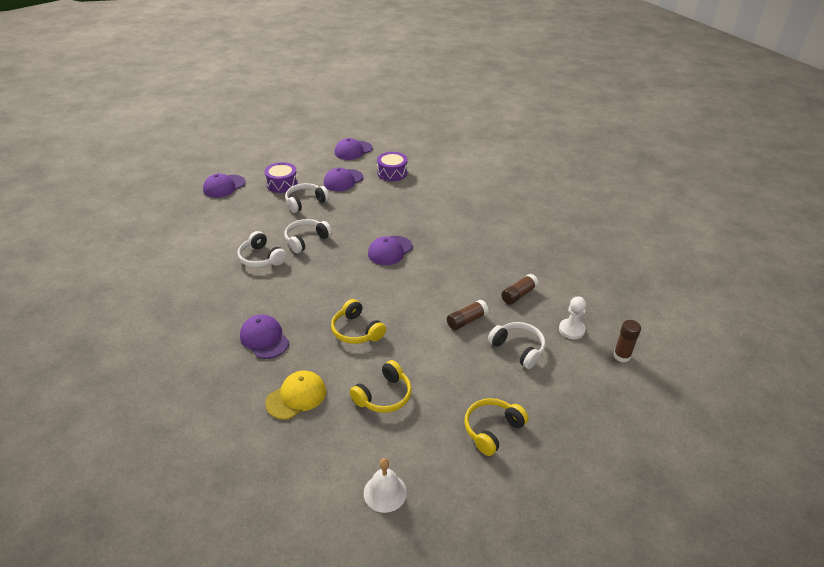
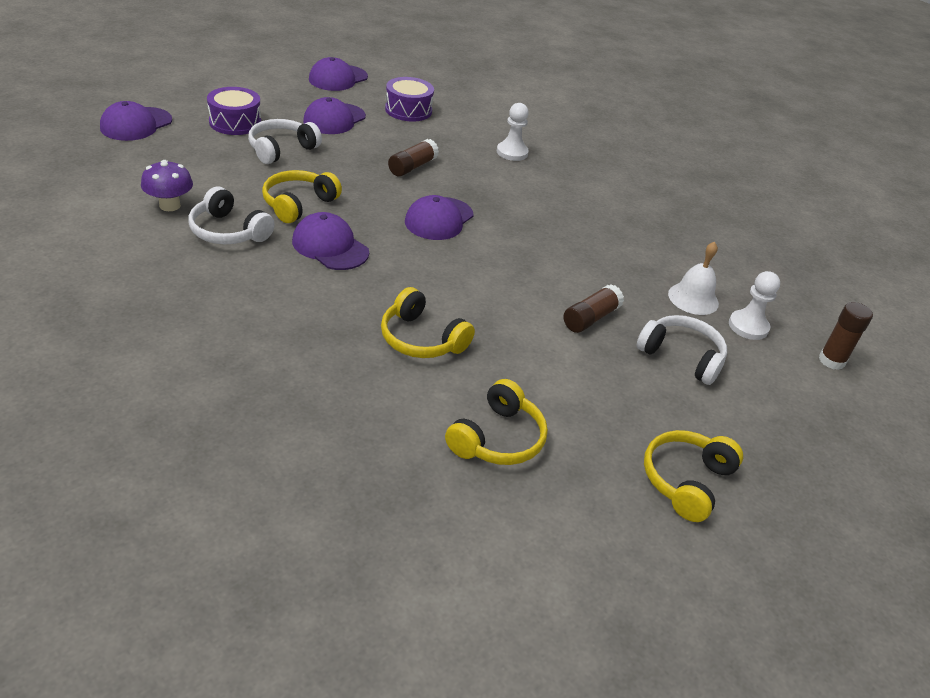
camera: 15 degrees left, 0 degrees up
(232, 241) = (170, 205): none -> purple mushroom
(264, 338) = (267, 357): purple cap -> purple cap (330, 246)
(296, 397) = (349, 449): yellow cap -> none
(306, 240) = (298, 204): white headphones -> yellow headphones
(385, 492) = (549, 598): white bell -> white bell (693, 298)
(451, 203) = (512, 152): none -> white pawn
(519, 295) = (655, 279): brown glue stick -> brown glue stick (412, 167)

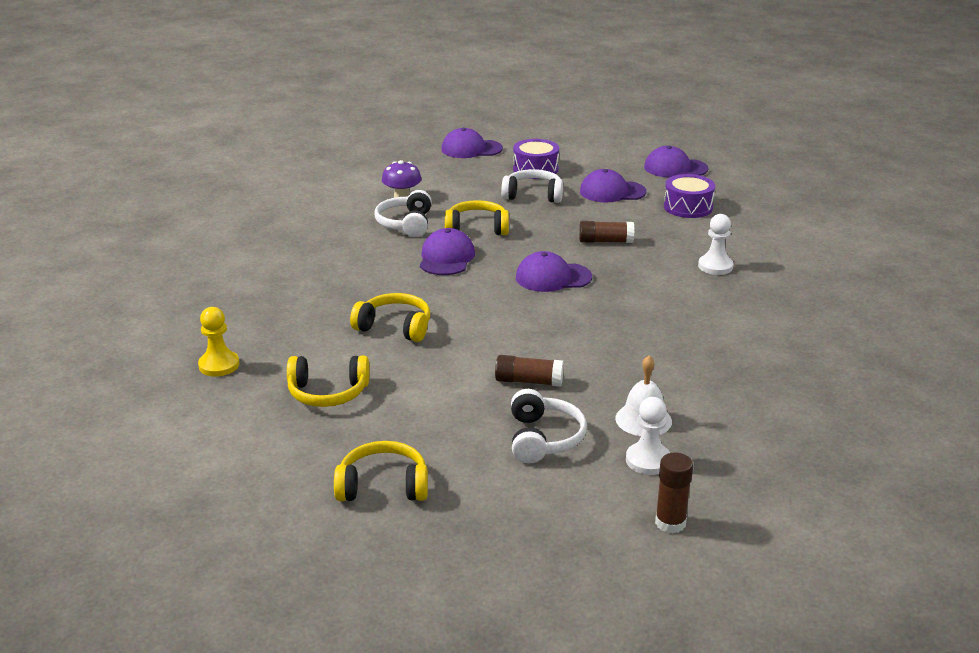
camera: 60 degrees right, 10 degrees down
(359, 491) = (219, 365): none -> yellow pawn
(421, 339) = (394, 327): yellow headphones -> yellow headphones turned 105 degrees clockwise

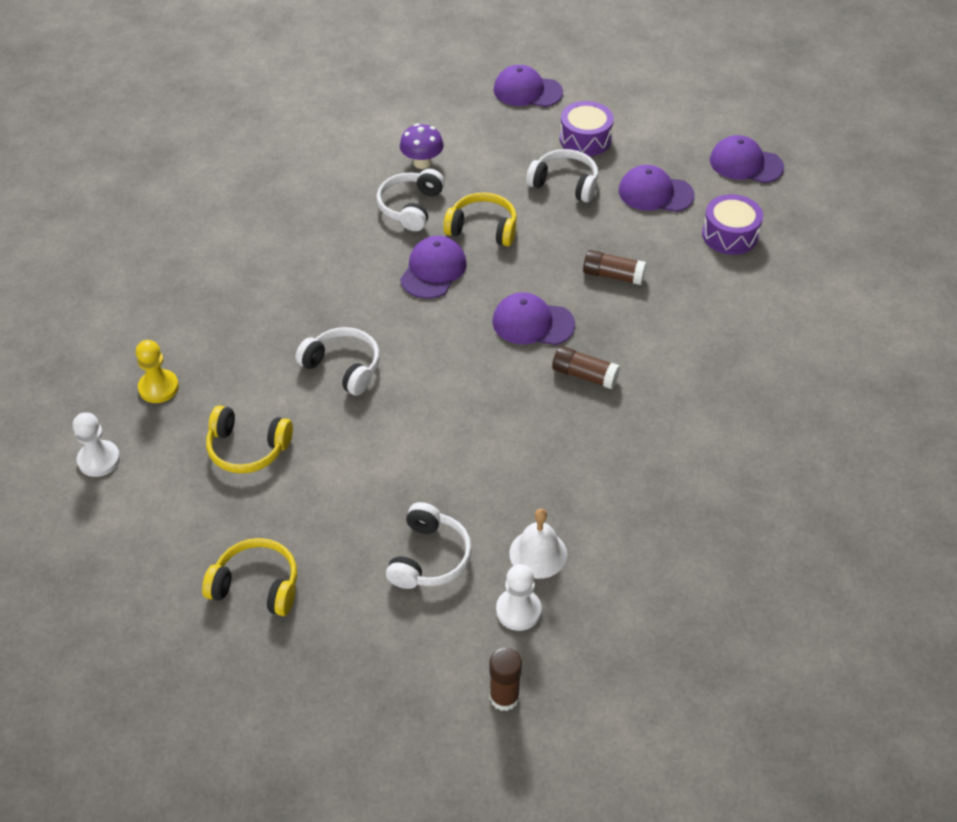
camera: 15 degrees right, 20 degrees up
(394, 327) = (343, 367): yellow headphones -> white headphones
(529, 381) = (446, 474): brown glue stick -> brown glue stick (584, 375)
(715, 266) = (716, 339): white pawn -> white pawn (99, 460)

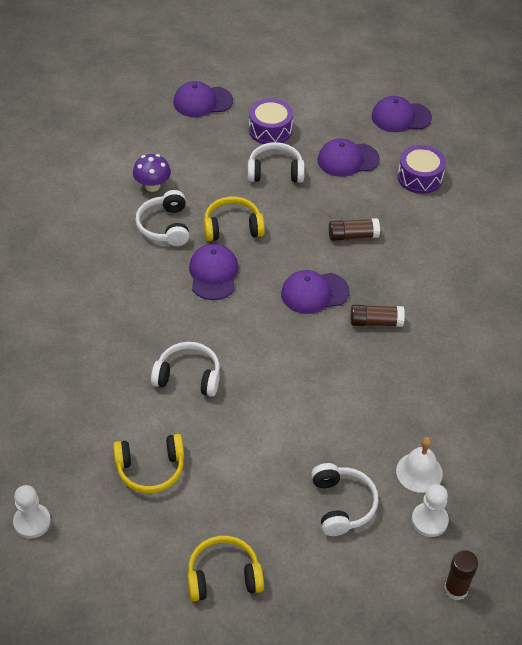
camera: 25 degrees left, 0 degrees up
(158, 387) = (46, 444): yellow pawn -> none

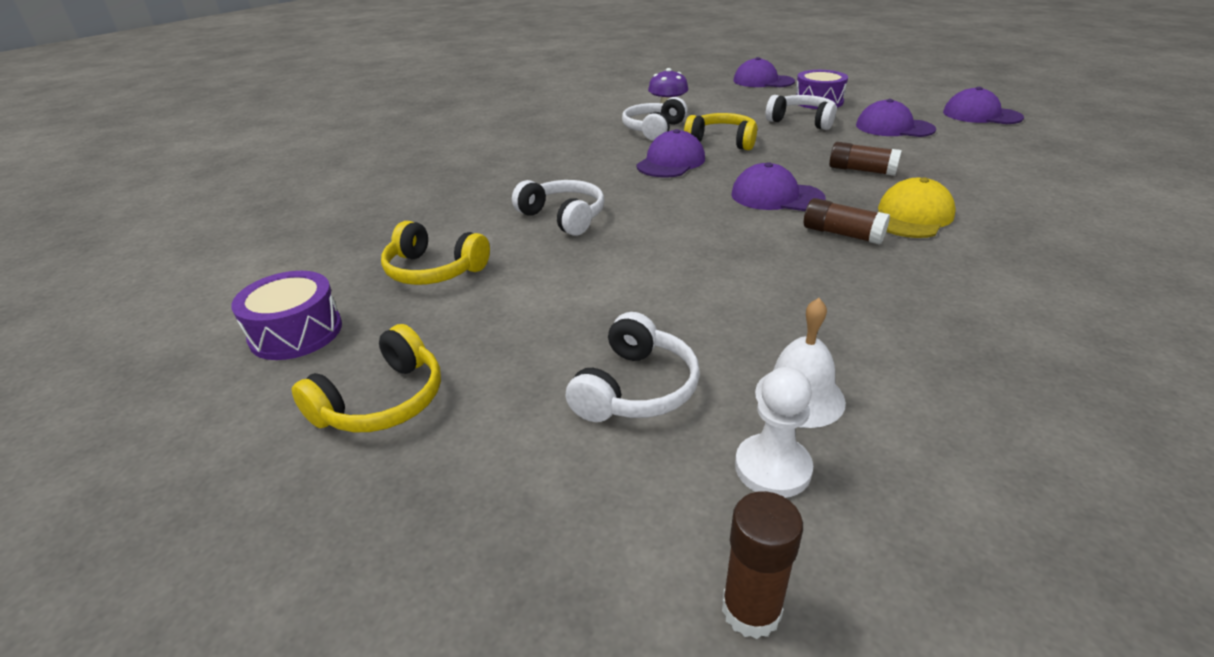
camera: 35 degrees right, 15 degrees down
(32, 522) = (265, 270): white pawn -> none
(223, 576) = (382, 401): yellow headphones -> yellow headphones turned 105 degrees clockwise
(407, 285) = (911, 216): none -> yellow cap
(420, 177) = (983, 151): purple drum -> purple drum (296, 332)

